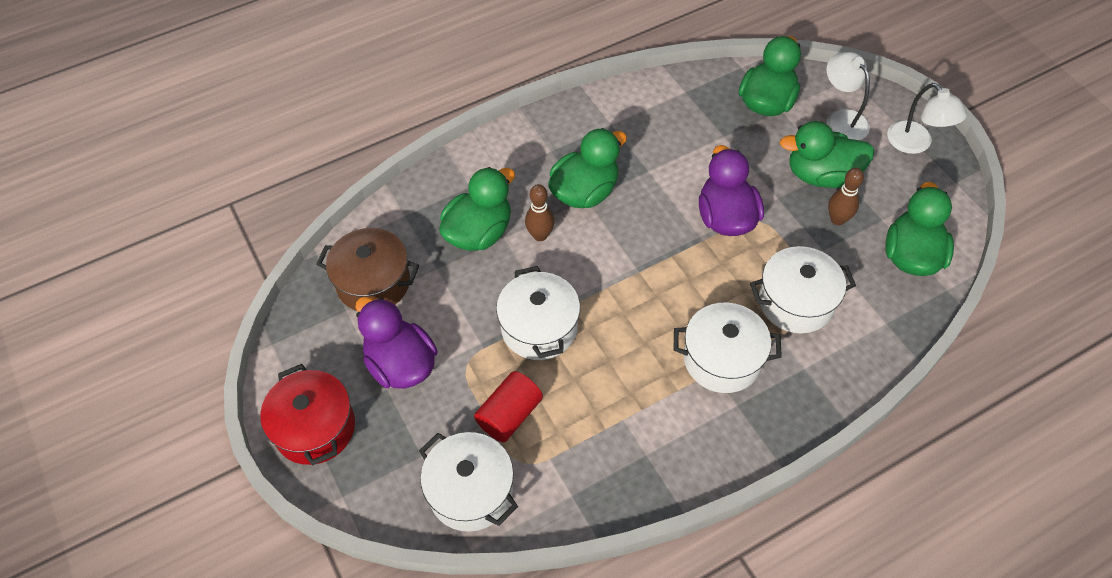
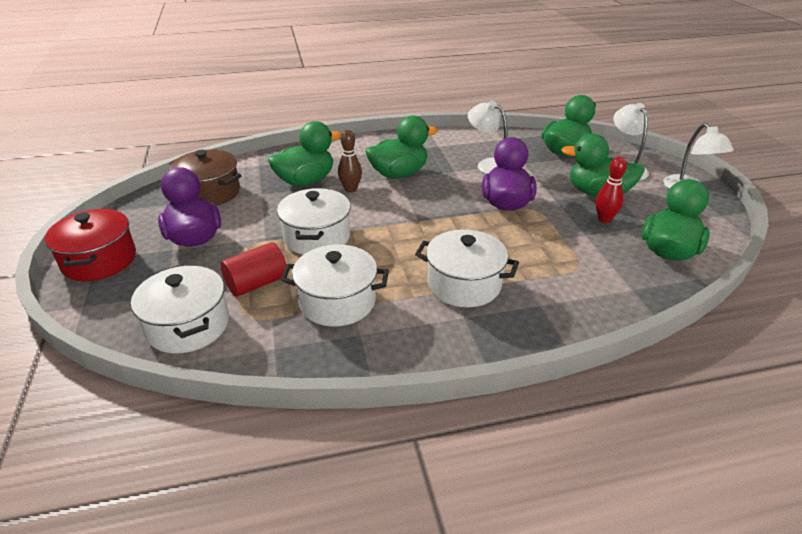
camera: 15 degrees right, 20 degrees down
(684, 149) = (488, 165): none -> white lamp
(796, 302) = (548, 261): white pot -> white pot (337, 301)
(837, 219) = (604, 219): brown bowling pin -> red bowling pin

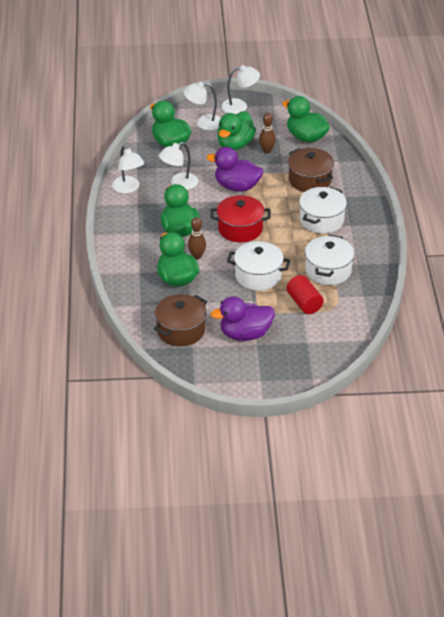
camera: 80 degrees left, 5 degrees up
(99, 260) = (263, 378): red pot -> red pot (240, 229)
(188, 326) = (339, 330): white pot -> none
(462, 138) = (128, 188): none -> white lamp
(560, 264) = (310, 180): none -> brown pot
(604, 219) = (267, 151): red bowling pin -> brown bowling pin

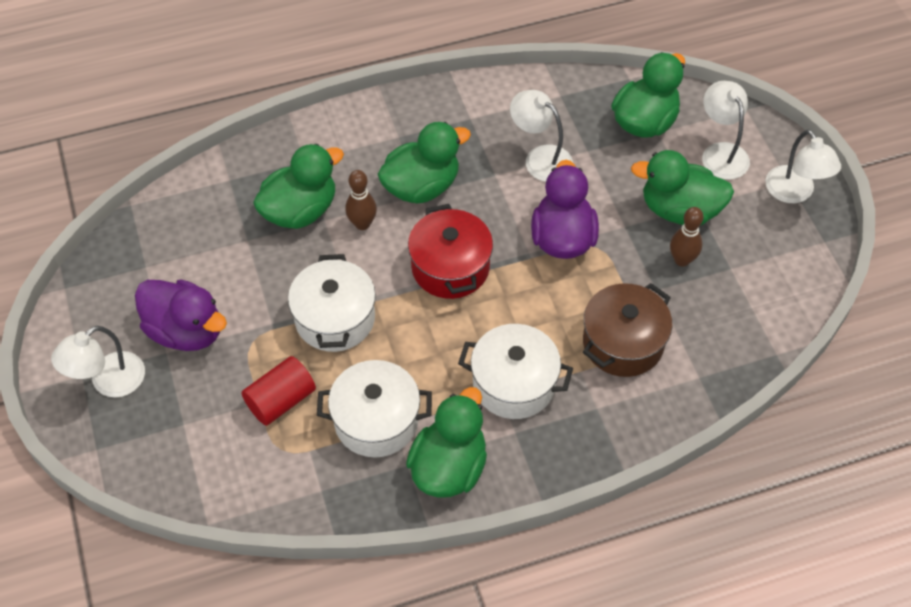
camera: 75 degrees right, 15 degrees up
(128, 188) = (504, 97): white lamp -> white lamp (108, 382)
(181, 330) = (180, 244): brown pot -> none
(245, 334) = (186, 331): purple duck -> purple duck turned 150 degrees clockwise
(306, 137) = (749, 312): green duck -> green duck (449, 467)

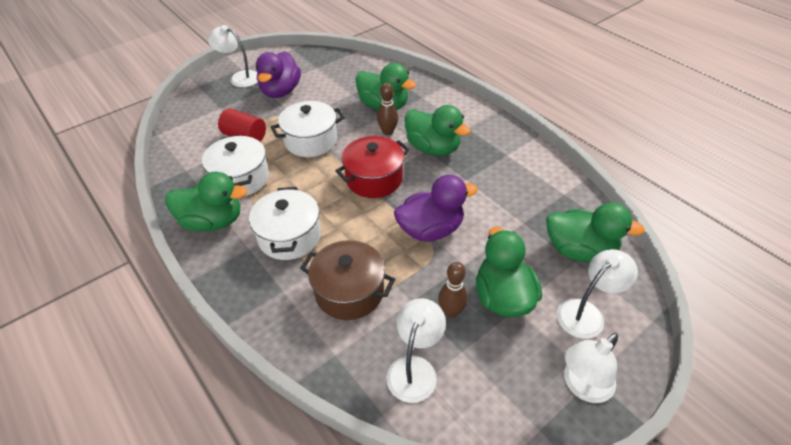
camera: 70 degrees right, 10 degrees down
(540, 158) = (497, 198): white lamp -> white lamp (415, 368)

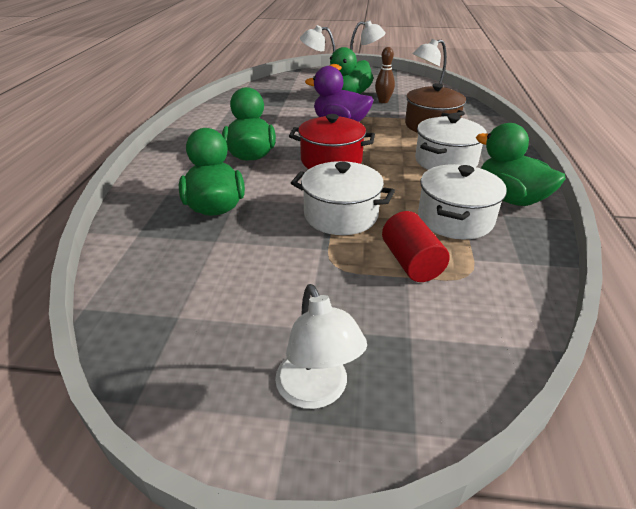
camera: 135 degrees left, 10 degrees down
(281, 91) = (289, 305): purple duck -> none
(388, 132) = (259, 183): brown bowling pin -> none
(579, 250) = (280, 90): green duck -> none

